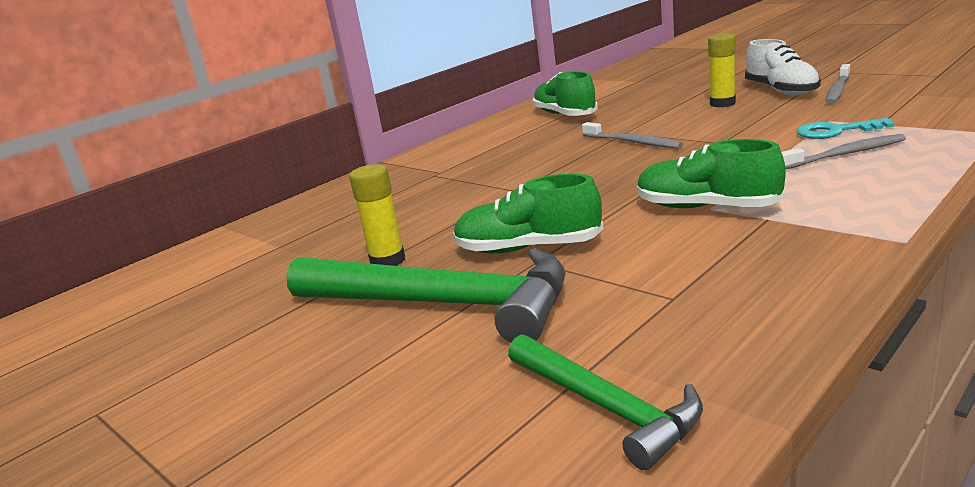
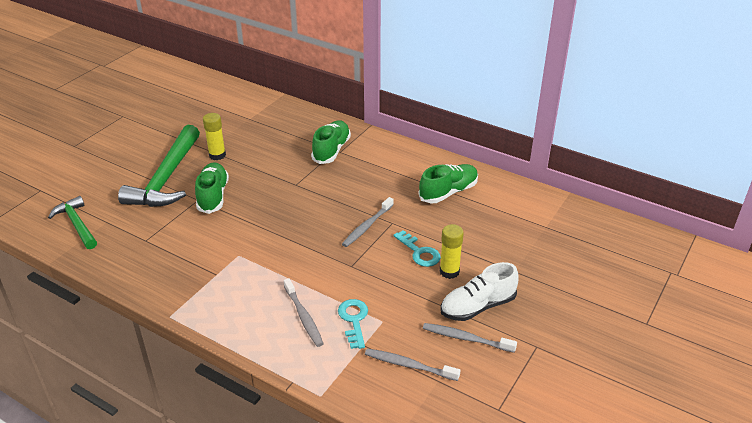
camera: 75 degrees right, 15 degrees up
(607, 407) = (77, 224): green hammer -> green hammer turned 105 degrees clockwise
(687, 117) = (419, 252): none -> turquoise key
(707, 207) = (239, 254): green shoe -> green shoe (331, 150)
(901, 104) = (409, 365): none -> grey toothbrush

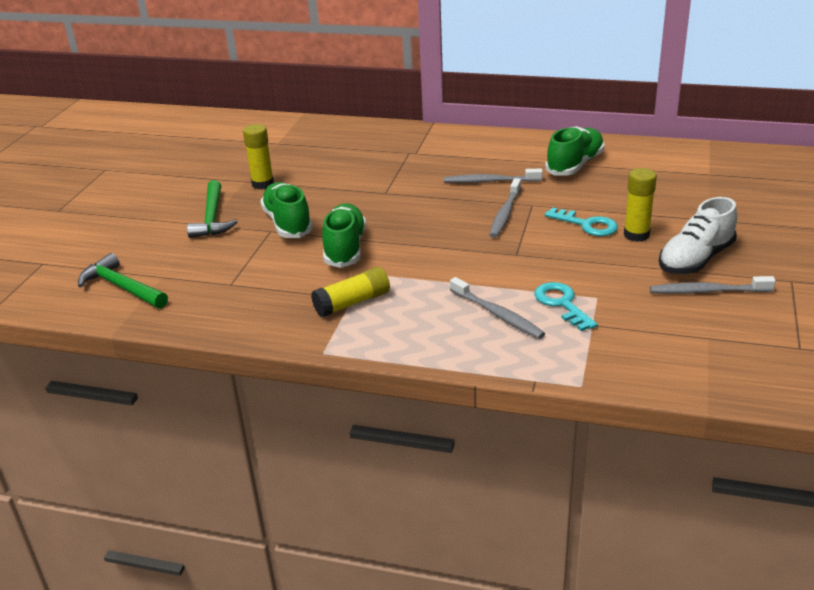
camera: 15 degrees left, 5 degrees down
(167, 178) = (212, 218): green hammer -> green hammer, size x0.58
(213, 279) = (352, 303): none -> yellow glue stick
(331, 150) = (404, 153): green shoe -> green shoe (345, 248)
(409, 365) = (663, 331): grey toothbrush -> grey toothbrush (490, 181)

